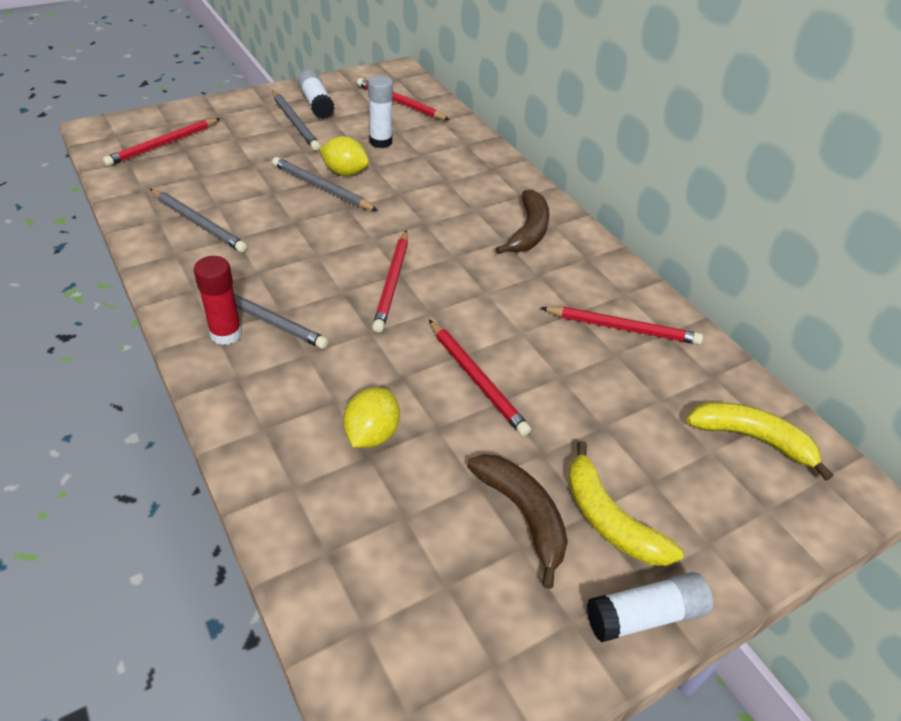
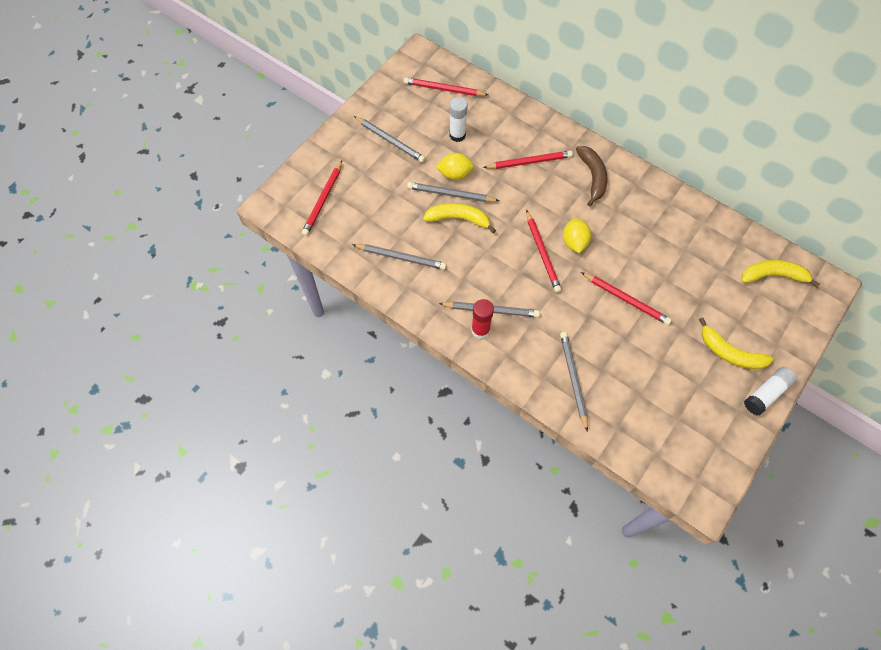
camera: 20 degrees left, 20 degrees up
(309, 449) = (573, 379): none -> grey pencil
(310, 212) = (458, 219): none -> yellow banana
(316, 104) = (390, 115): white glue stick -> none
(372, 434) = (596, 357): yellow lemon -> yellow lemon (574, 242)
(523, 515) = (691, 368): brown banana -> none
(622, 328) = (680, 230): red pencil -> red pencil (529, 162)

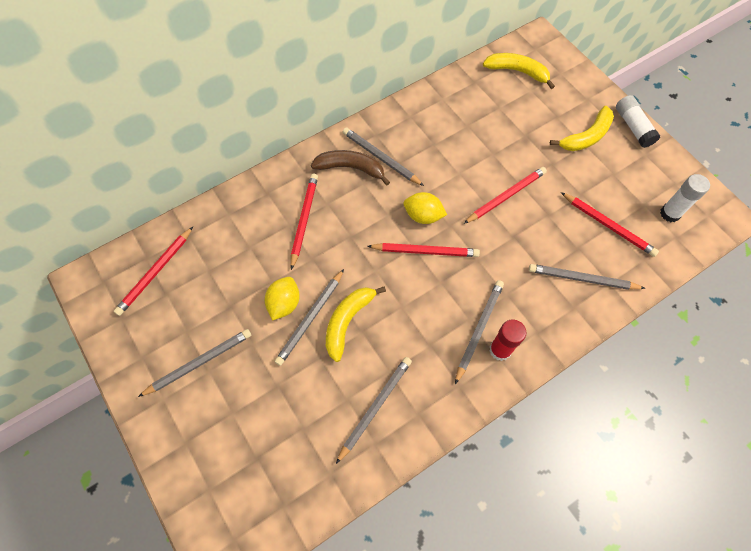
camera: 70 degrees left, 0 degrees up
(323, 200) = (249, 481): red pencil -> red pencil (608, 225)
(457, 135) = (230, 281): white glue stick -> white glue stick (670, 213)
(614, 195) = (381, 158): none -> grey pencil
(773, 275) = (517, 71): yellow banana -> yellow banana turned 90 degrees clockwise

